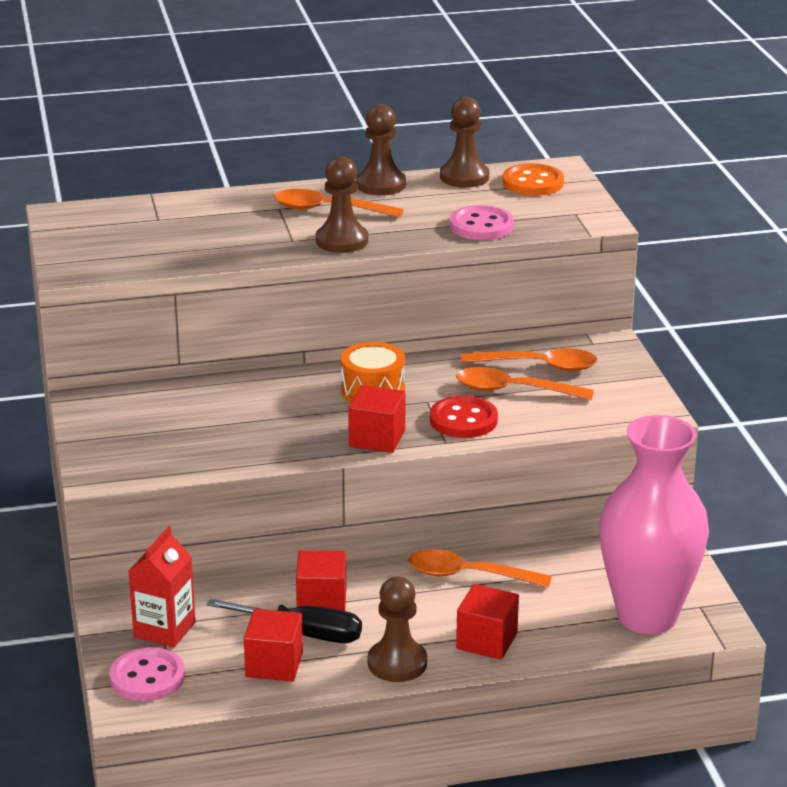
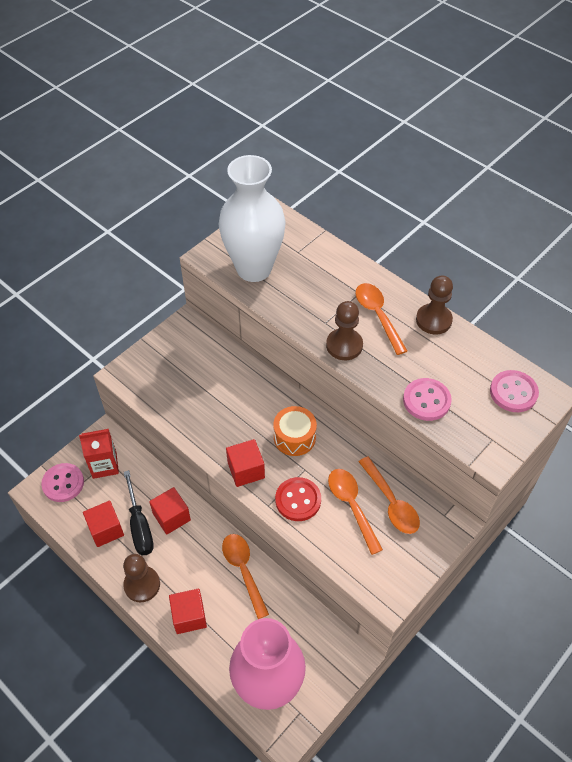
camera: 55 degrees right, 25 degrees up
(140, 251) = (254, 269): none -> white vase
(464, 177) = (485, 353): brown pawn -> none
(533, 183) = (513, 392): orange button -> pink button

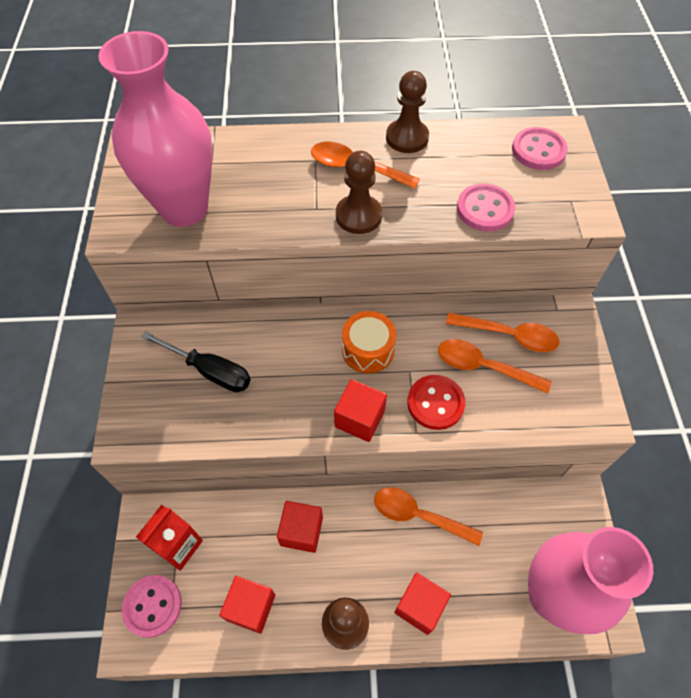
camera: 45 degrees left, 5 degrees up
(140, 526) = (280, 570): black screwdriver -> black screwdriver (210, 371)
(254, 269) = (184, 208): white vase -> pink vase

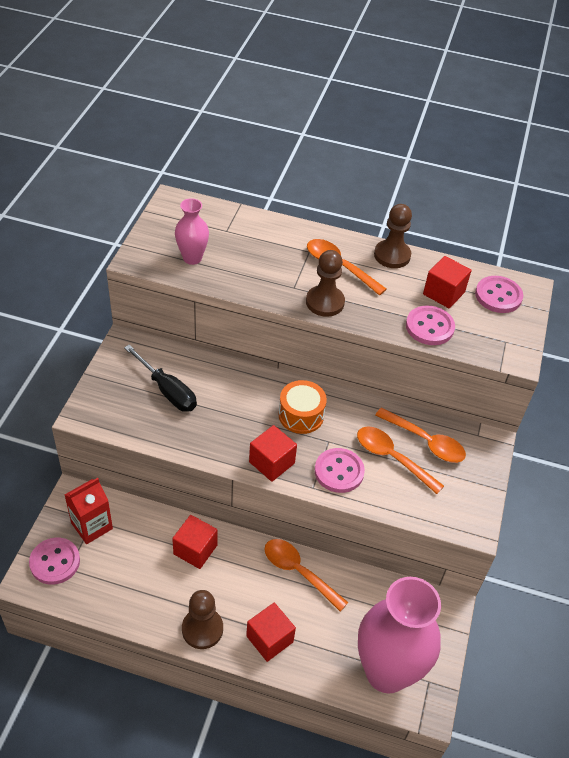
camera: 15 degrees right, 10 degrees down
(184, 208) = (192, 258): pink vase -> pink vase, size x0.48
(251, 607) = (131, 590): red cube -> red cube (443, 293)
(435, 403) = (339, 471): red button -> pink button

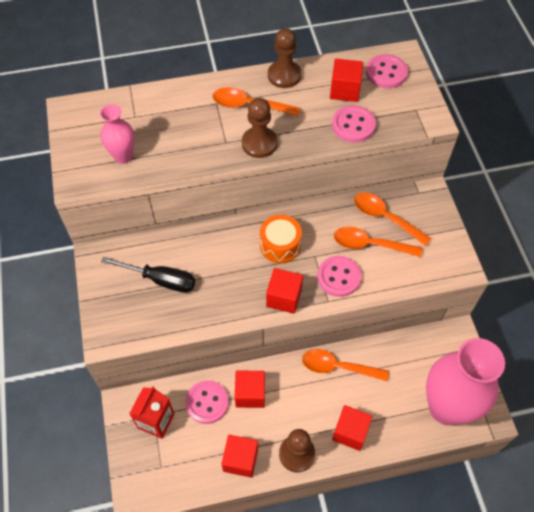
camera: 25 degrees left, 10 degrees up
(55, 562) = (146, 468): pink button -> pink button (207, 402)
(145, 603) = (240, 459): none -> red cube
(425, 441) = (385, 218): orange spoon -> orange spoon turned 150 degrees counterclockwise

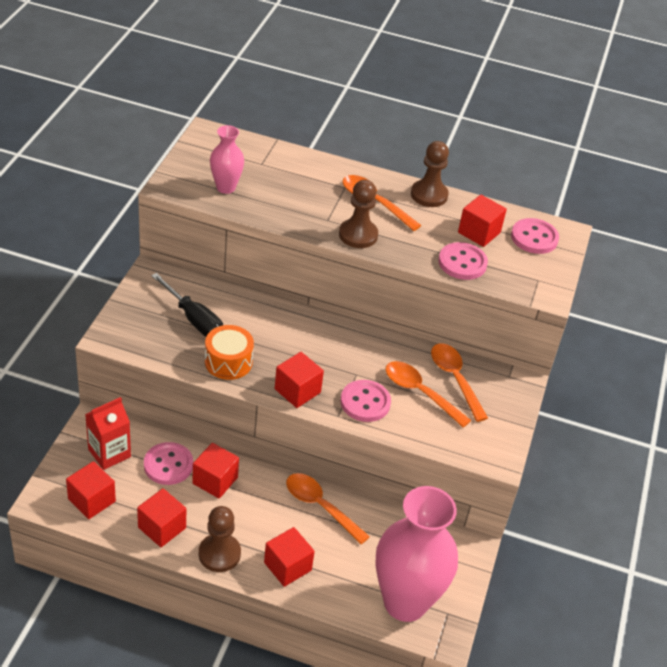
camera: 25 degrees right, 15 degrees down
(172, 471) = (91, 500): none -> red cube
(280, 245) = (329, 349): orange drum -> orange drum (228, 362)

